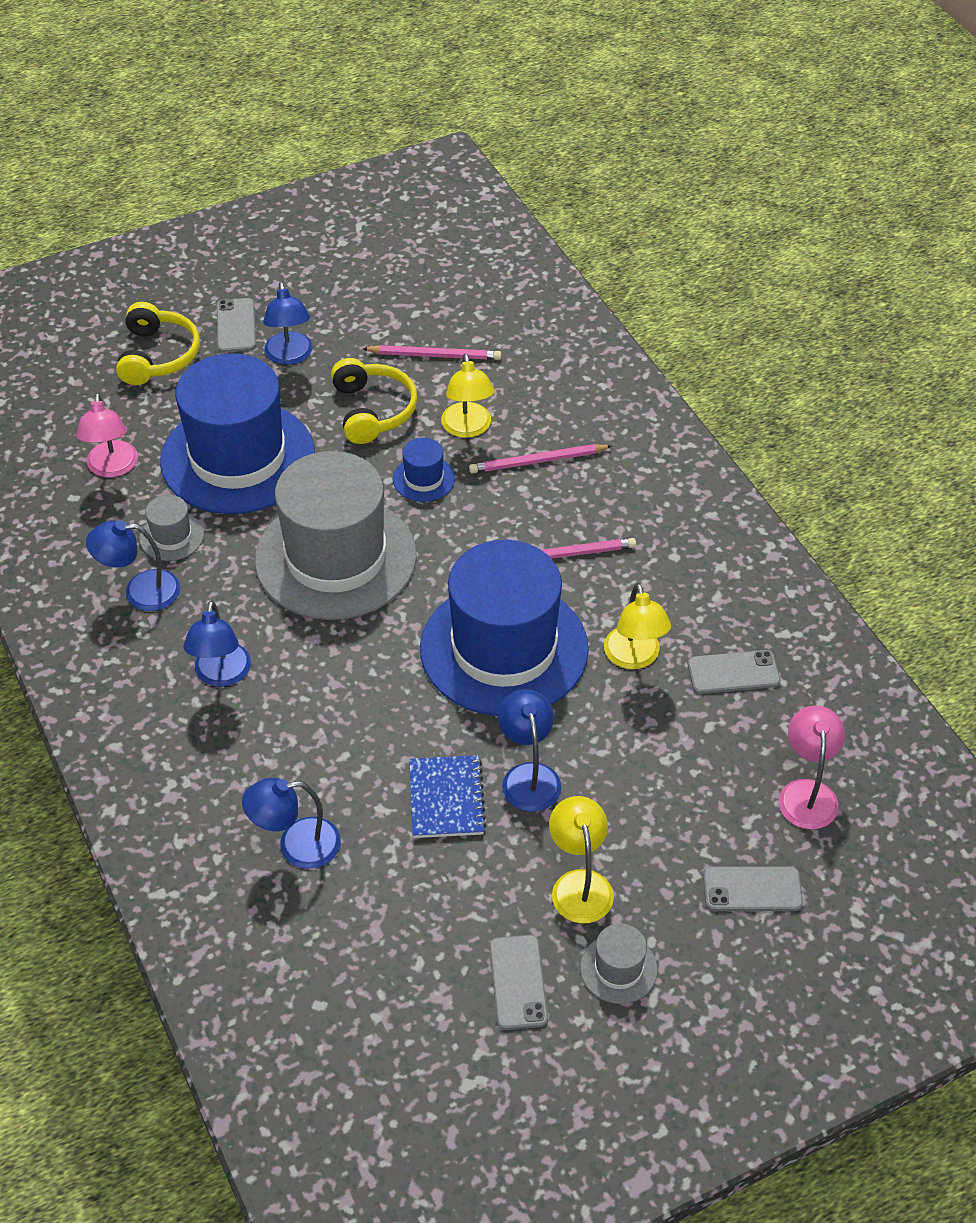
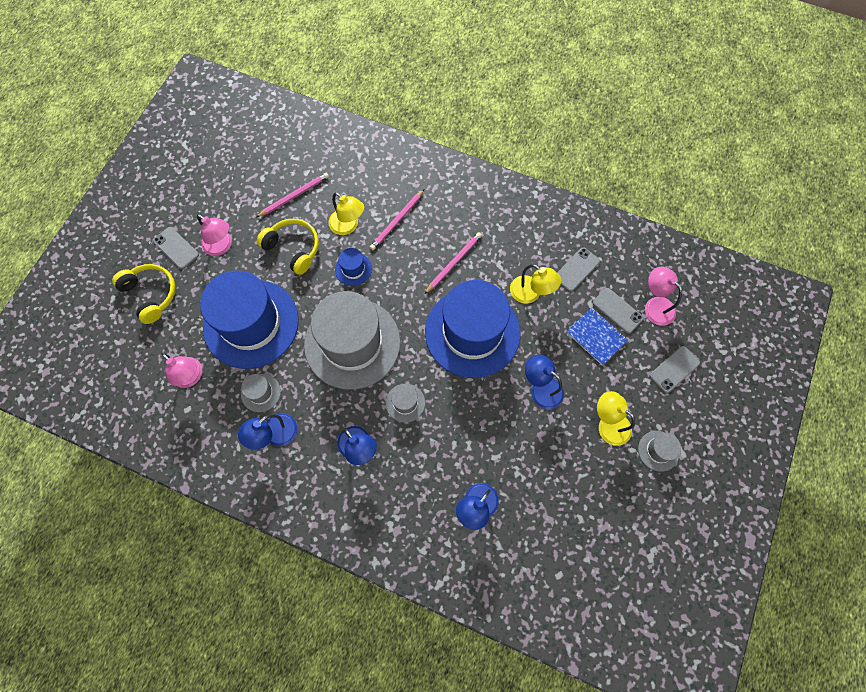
camera: 40 degrees left, 20 degrees up
(290, 356) = (221, 246): blue lamp -> pink lamp
(331, 666) = (405, 403): none -> grey hat
(446, 798) = (517, 429): blue notebook -> blue notebook (596, 337)
(518, 982) = (626, 492): grey phone -> grey phone (617, 310)

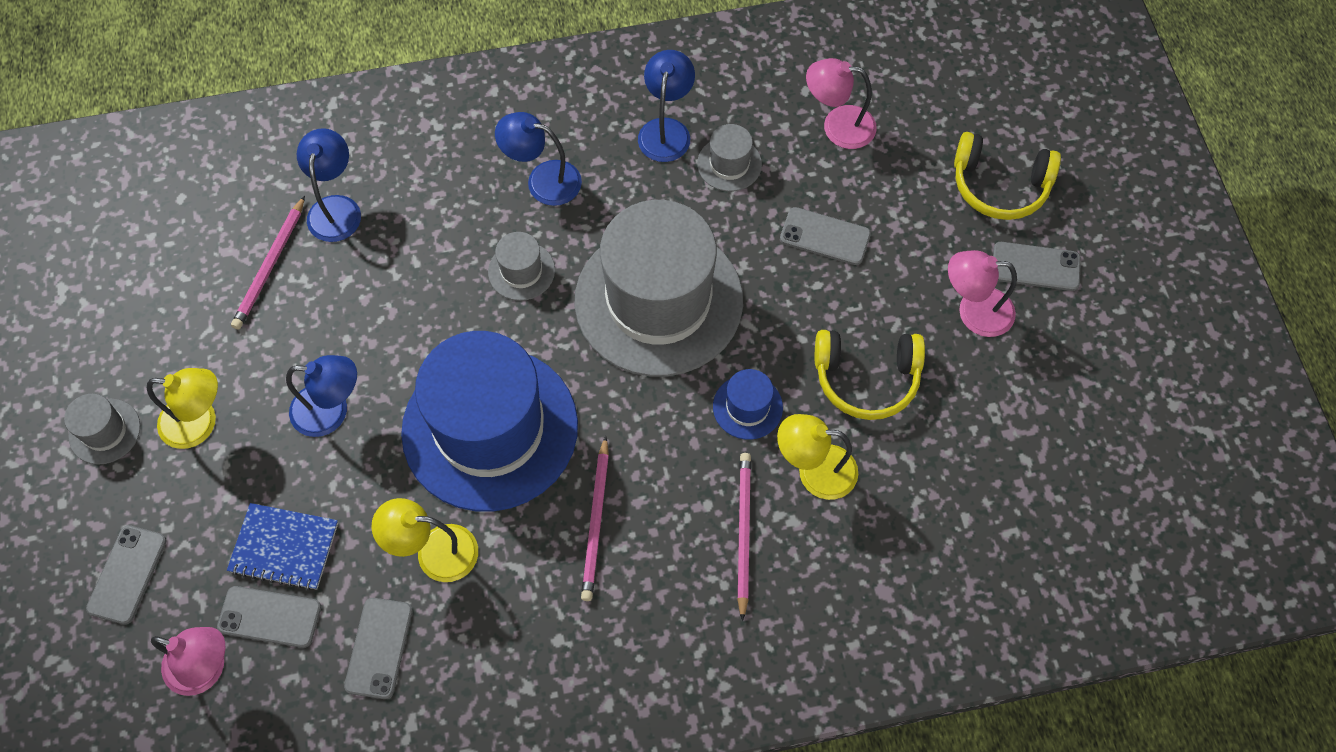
camera: 145 degrees right, 5 degrees down
(251, 323) = (825, 236): blue hat -> grey phone
(294, 196) = (945, 463): pink pencil -> pink pencil (270, 265)

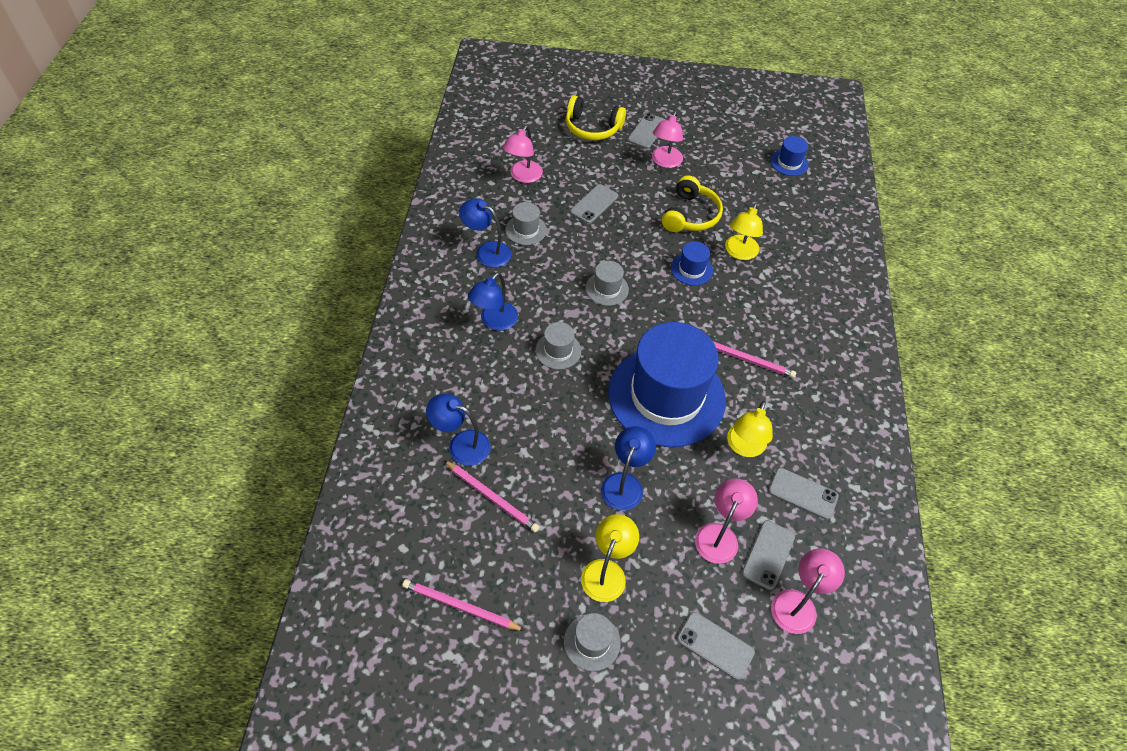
camera: 75 degrees left, 10 degrees down
(284, 547) = (719, 535): blue notebook -> pink lamp
(658, 300) = (607, 289): grey hat -> grey hat, size x0.40
(743, 533) = (769, 294): pink pencil -> pink pencil (461, 607)
(999, 185) = (592, 128): yellow headphones -> yellow headphones turned 75 degrees clockwise
(1078, 511) = (789, 162): none -> blue hat

